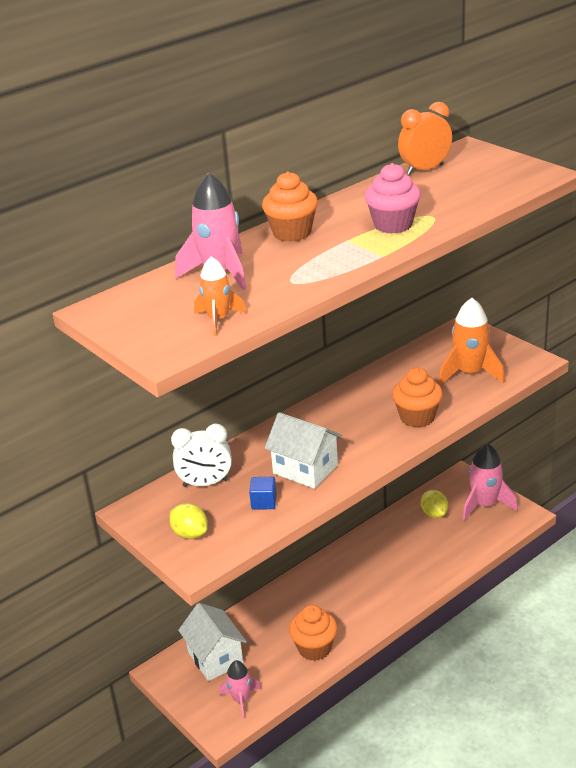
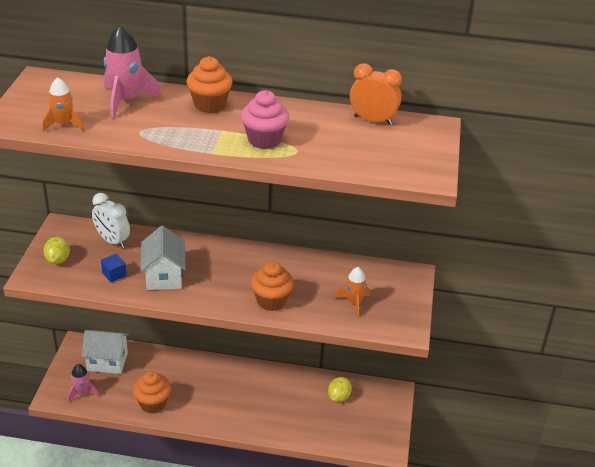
camera: 45 degrees right, 5 degrees up
(215, 658) = (107, 361): white house -> white house turned 75 degrees clockwise
(470, 373) = (354, 303): orange rocket -> orange rocket, size x0.62
(485, 505) = (376, 420): pink rocket -> none

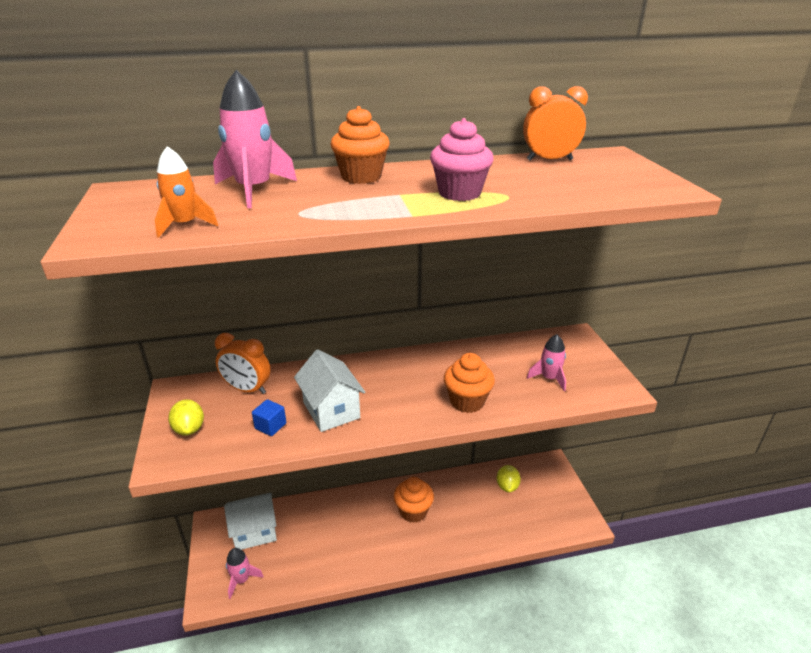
camera: 20 degrees left, 5 degrees down
(112, 241) = (247, 389): white clock -> orange clock
(153, 403) = (328, 562): orange cupcake -> orange cupcake (413, 511)
(354, 303) = (549, 378): orange rocket -> pink rocket

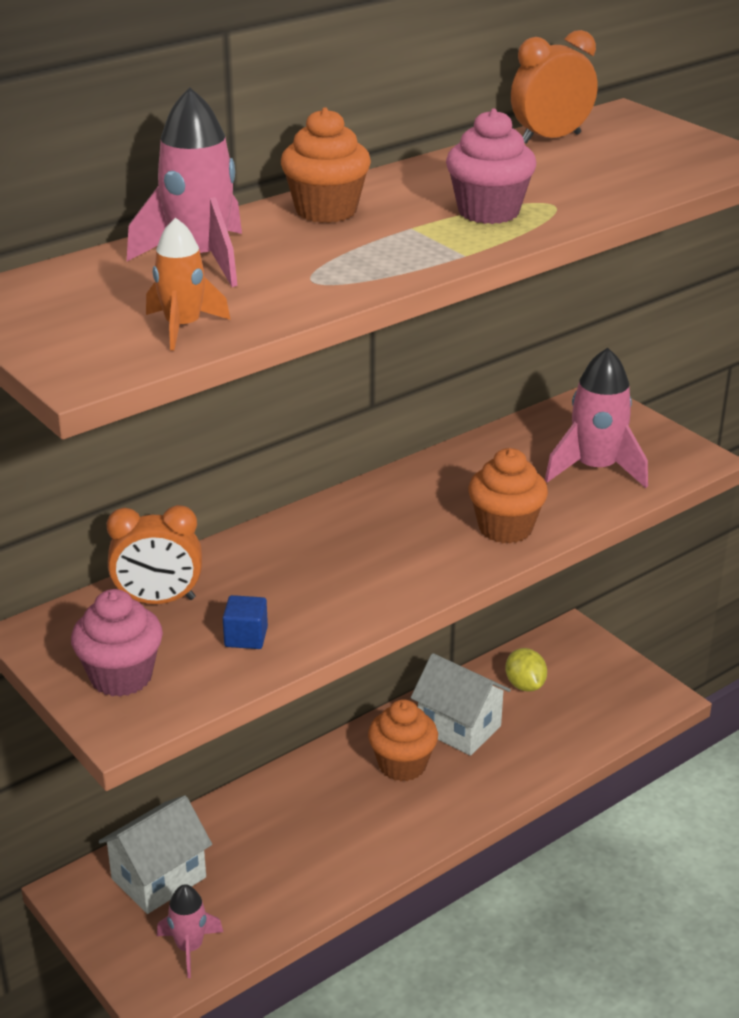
camera: 25 degrees left, 0 degrees up
(189, 429) = (121, 677): yellow lemon -> pink cupcake
(331, 410) = (319, 592): white house -> white house (459, 727)
(549, 378) = (595, 469): pink rocket -> pink rocket, size x1.62

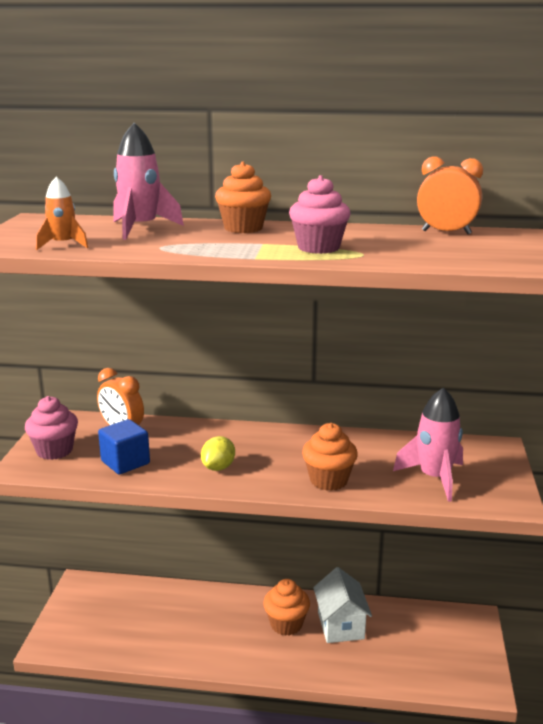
camera: 45 degrees right, 10 degrees down
(158, 878) = (114, 601): white house -> none
(189, 947) = (83, 639): pink rocket -> none
(246, 637) = (125, 462): blue cube -> blue cube, size x1.59
(525, 685) = (408, 627): yellow lemon -> yellow lemon (218, 467)

